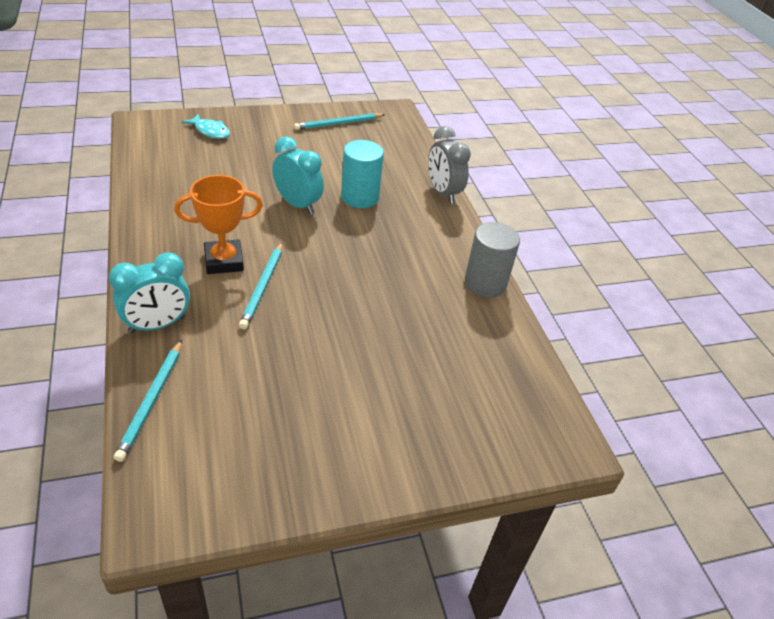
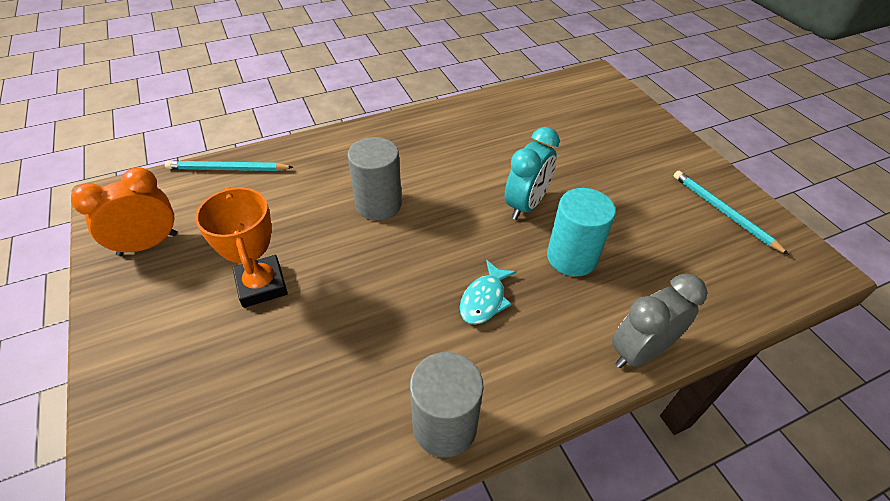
camera: 85 degrees right, 5 degrees up
(157, 325) = (314, 152): turquoise clock -> none
(210, 131) = (617, 118): turquoise fish -> turquoise fish (484, 299)
(224, 261) = (409, 171): orange trophy -> orange trophy (262, 285)
(257, 468) = (148, 244): none -> orange clock
(263, 287) = (378, 204): turquoise pencil -> grey cylinder

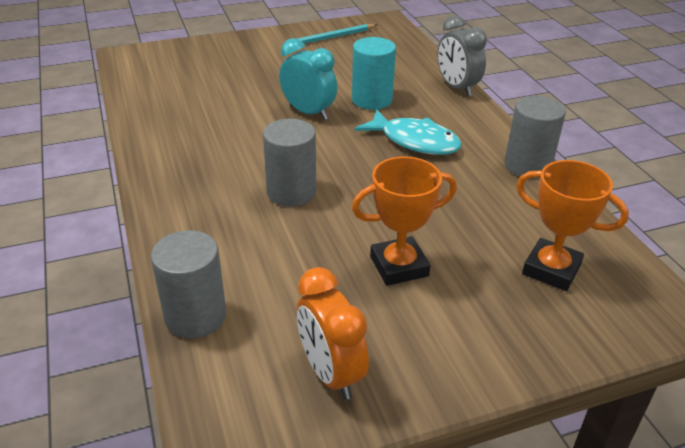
camera: 85 degrees left, 10 degrees down
(228, 169) = (195, 316): turquoise pencil -> grey cylinder
(233, 424) = (551, 269): none -> orange trophy
(484, 299) = (414, 141): turquoise fish -> turquoise fish, size x1.58

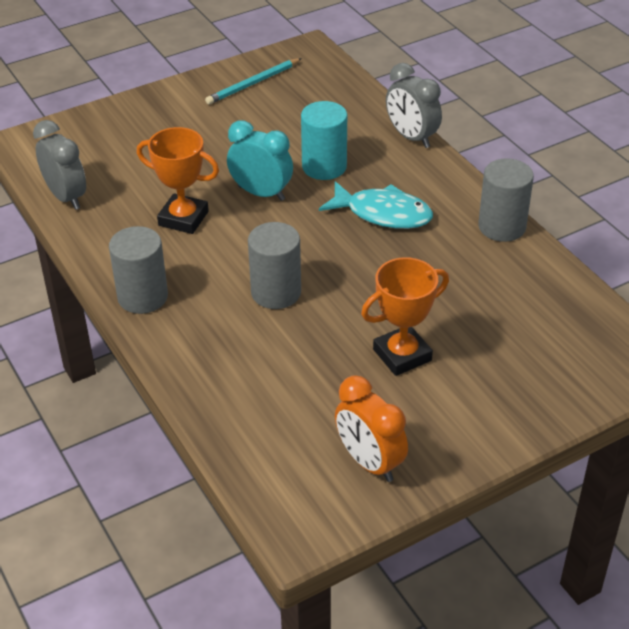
camera: 10 degrees left, 5 degrees up
(140, 95) = (66, 197): none -> grey clock
(195, 316) = (233, 432): grey cylinder -> grey cylinder (142, 297)
(551, 269) = (540, 336): orange trophy -> orange trophy (183, 218)

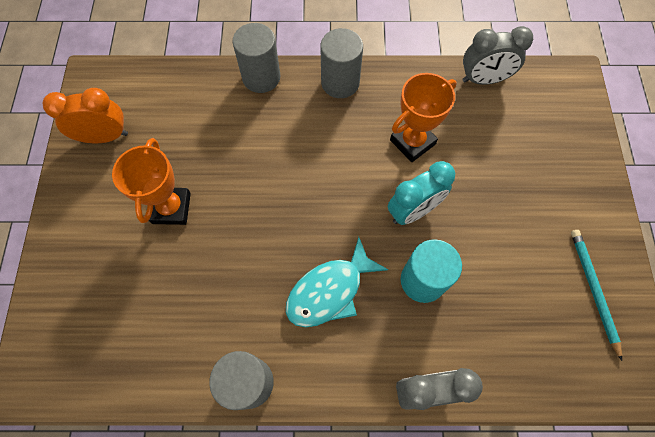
camera: 120 degrees right, 25 degrees up
(276, 292) = (289, 162): grey cylinder -> grey cylinder (261, 77)

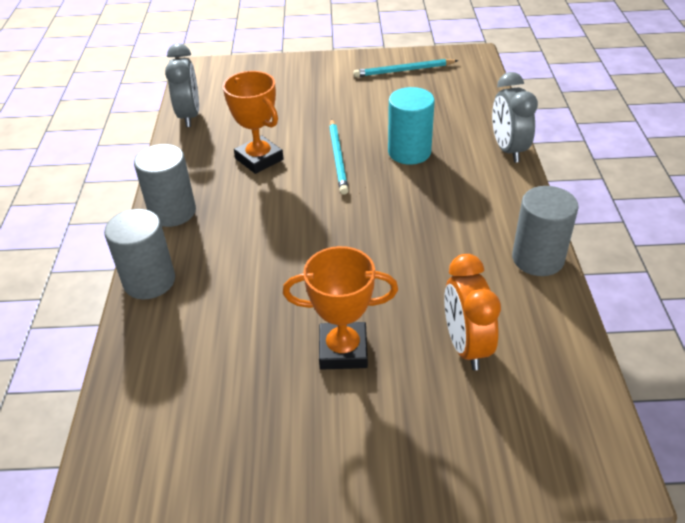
camera: 90 degrees left, 25 degrees down
(105, 137) = (224, 450): orange clock -> orange clock (466, 346)
(329, 291) = (430, 208): turquoise fish -> none
(413, 211) = (338, 158): turquoise clock -> turquoise pencil

